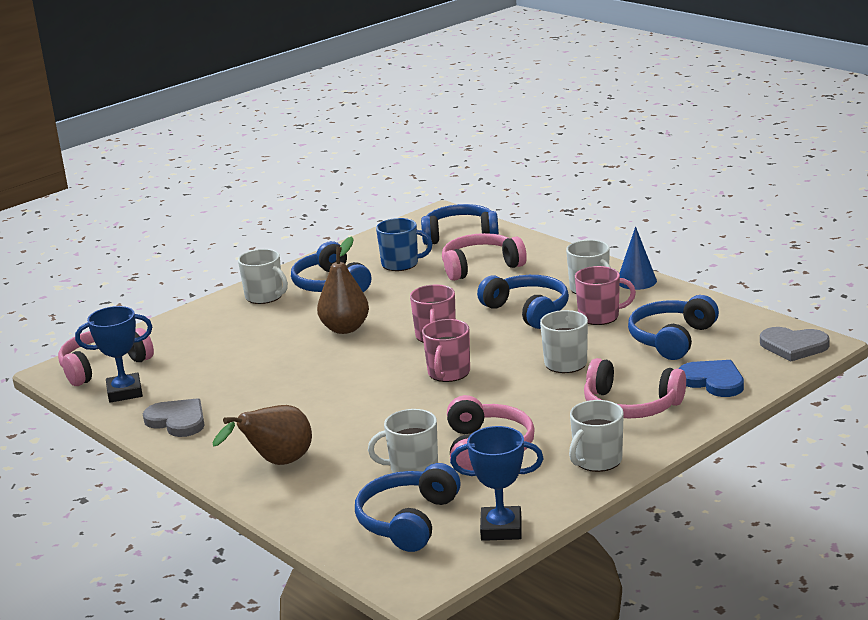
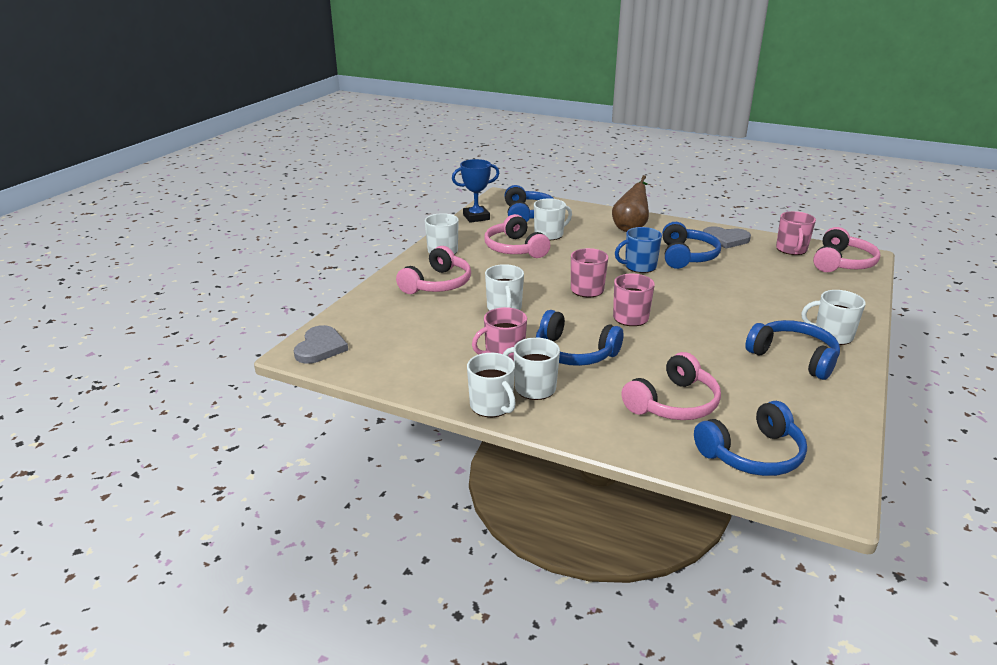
camera: 155 degrees right, 5 degrees up
(125, 392) = (791, 249): blue trophy -> pink mug
(345, 328) = (713, 314): brown pear -> none
(401, 264) = (762, 395): blue mug -> blue mug (639, 266)
(631, 405) = (437, 284): pink headphones -> pink headphones turned 120 degrees clockwise
(636, 281) = (492, 406): blue cone -> white mug
(672, 339) = (428, 341): blue headphones -> blue headphones (686, 256)
(713, 381) = (383, 309): blue heart -> none
(793, 346) = (320, 347): grey heart -> grey heart turned 105 degrees clockwise

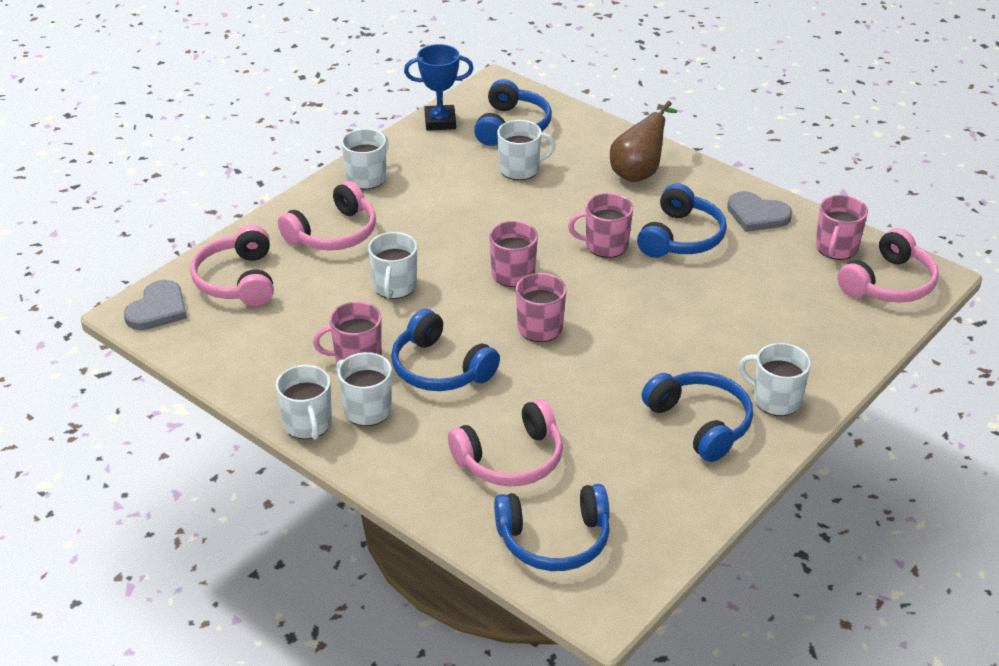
camera: 15 degrees right, 10 degrees up
(515, 248) = (461, 188): pink headphones -> pink headphones (238, 280)
(639, 266) = (605, 245): blue mug -> pink mug

